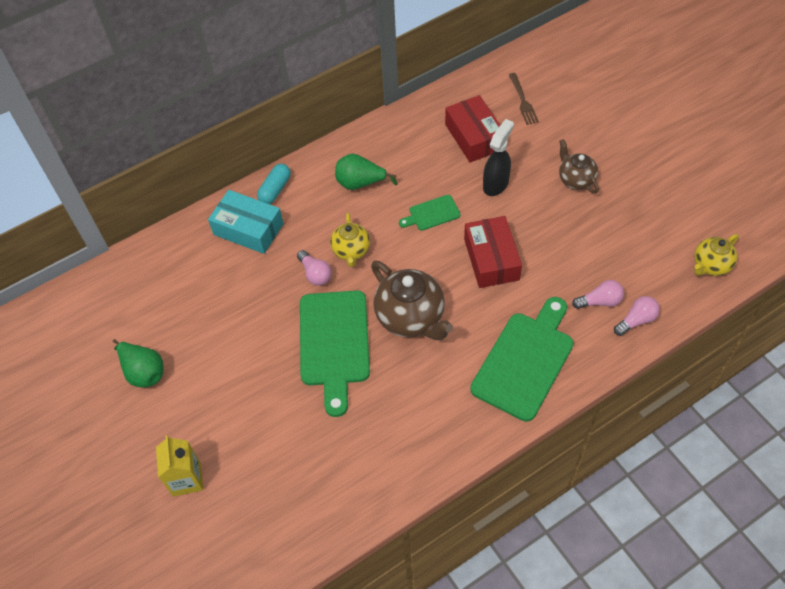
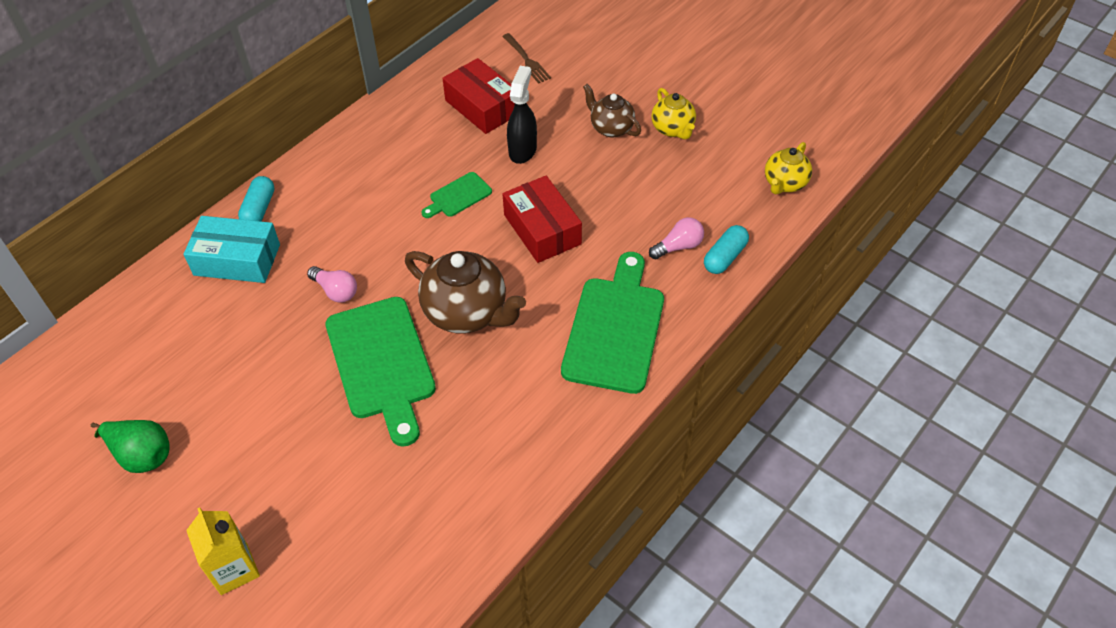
camera: 20 degrees left, 5 degrees down
(351, 251) = (373, 256): yellow teapot -> yellow teapot (673, 129)
(360, 183) = (363, 181): green pear -> none
(636, 320) = (725, 257): pink light bulb -> turquoise capsule

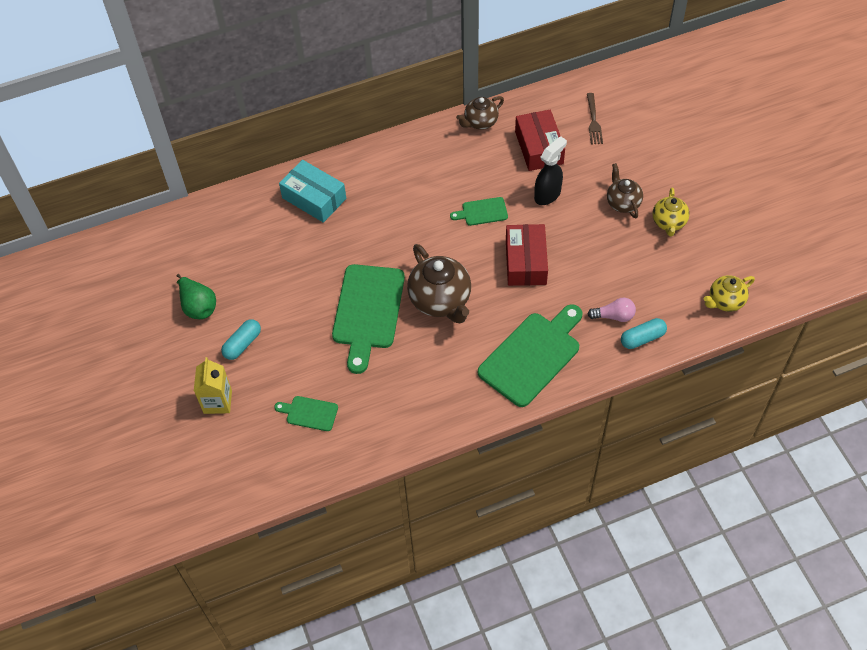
camera: 30 degrees right, 5 degrees up
(259, 209) = (345, 166): turquoise capsule -> turquoise capsule (242, 344)
(336, 291) = (365, 248): pink light bulb -> none
(374, 524) = (309, 413): none -> green cutting board
(399, 105) = (480, 122): none -> brown teapot

